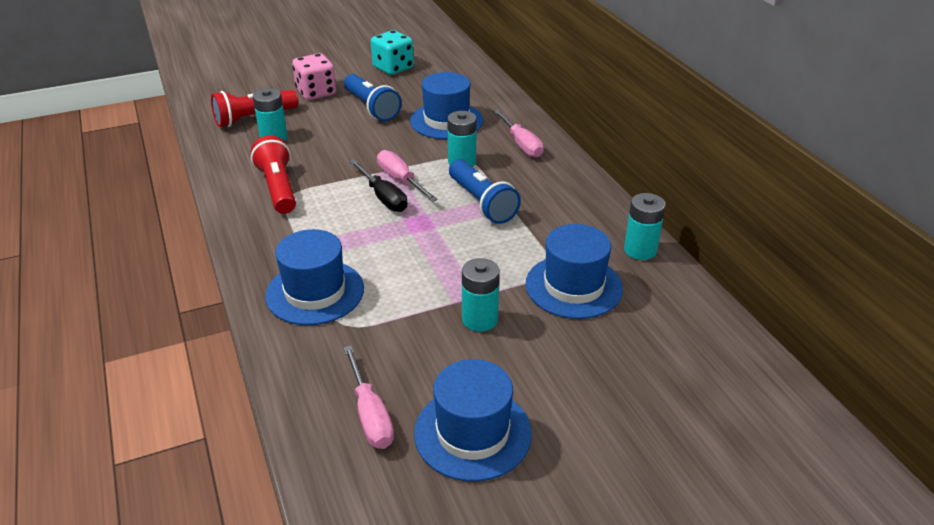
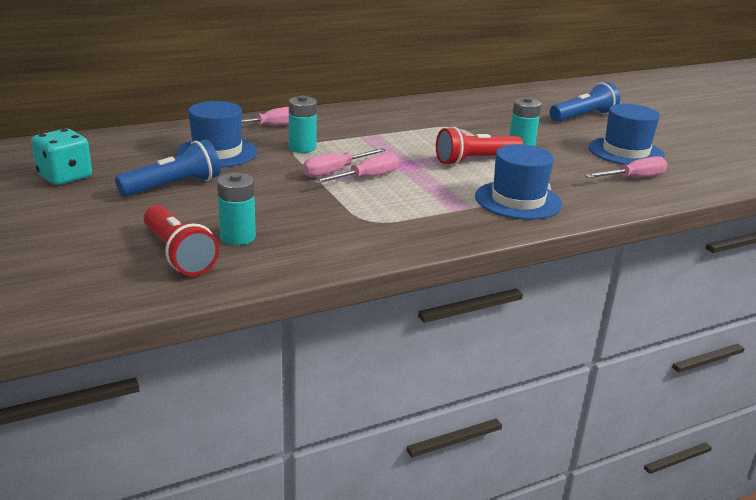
camera: 95 degrees left, 10 degrees down
(278, 188) = (354, 227): red flashlight -> red flashlight (475, 161)
(316, 92) = (116, 219): pink dice -> none
(383, 197) = (366, 178): black screwdriver -> pink screwdriver
(482, 203) = (371, 142): blue flashlight -> blue flashlight (583, 116)
(573, 286) = (472, 122): blue hat -> none
(640, 250) = (424, 103): turquoise battery -> none

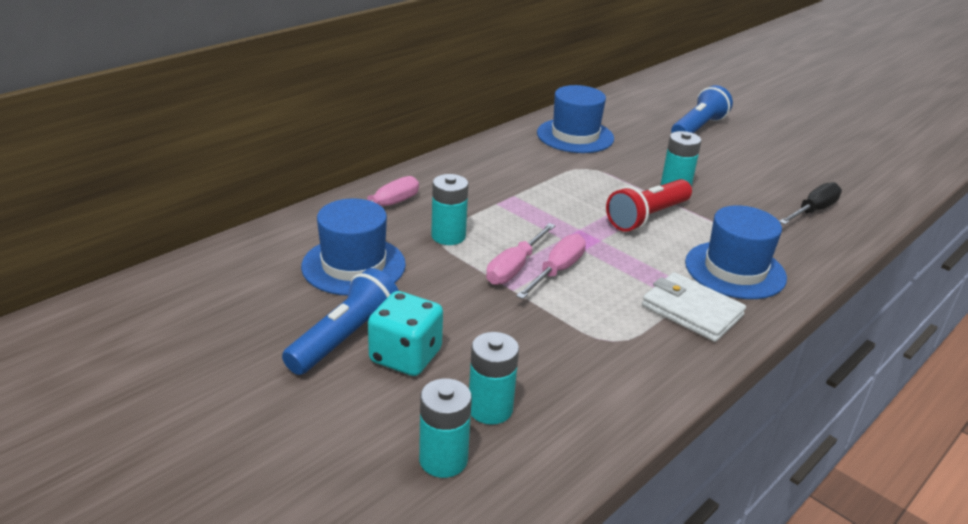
camera: 20 degrees left, 5 degrees up
(65, 177) = (188, 355): turquoise dice -> turquoise dice (405, 356)
(178, 254) = (443, 460): red flashlight -> turquoise battery
(453, 216) = (691, 311): none -> white wallet
(626, 152) = (776, 173): blue hat -> blue hat (575, 136)
(633, 178) = (813, 211): pink screwdriver -> black screwdriver

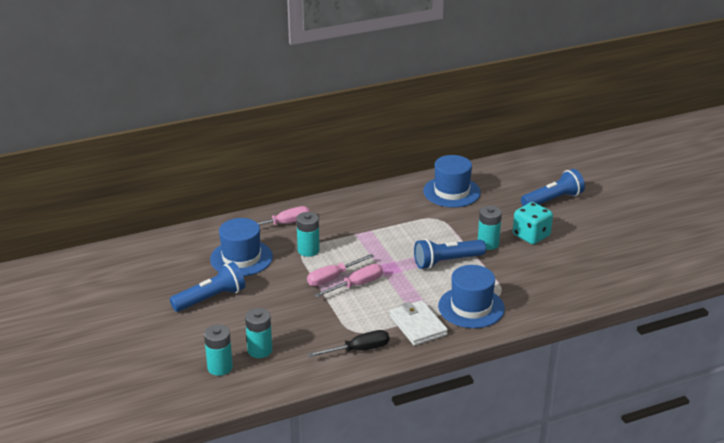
camera: 25 degrees right, 0 degrees up
(405, 356) = (235, 314): turquoise dice -> turquoise dice (531, 235)
(647, 217) = (447, 262): red flashlight -> blue flashlight
(813, 211) = (571, 279): black screwdriver -> black screwdriver (359, 350)

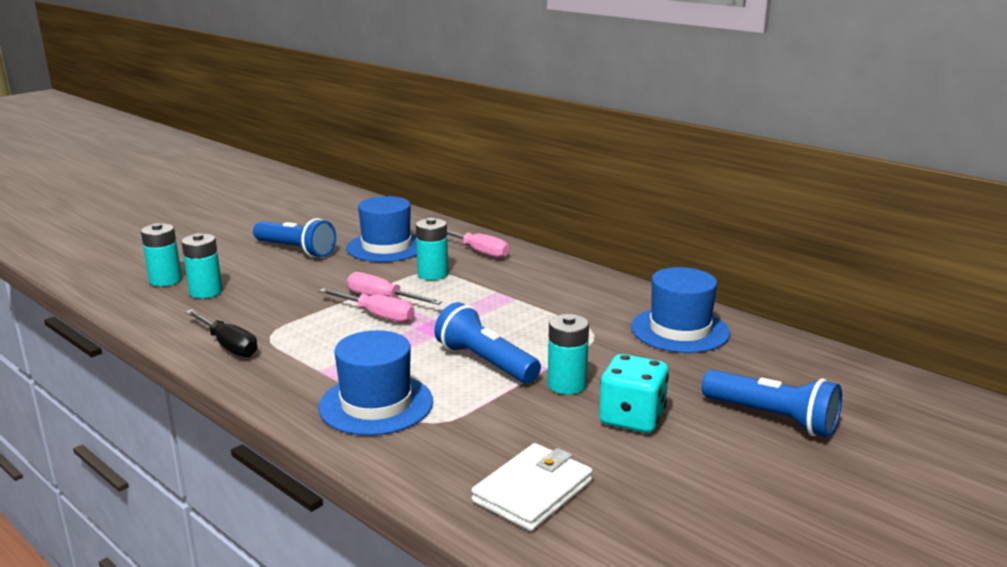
camera: 65 degrees right, 10 degrees down
(418, 325) = (305, 373): white wallet -> white wallet (533, 491)

